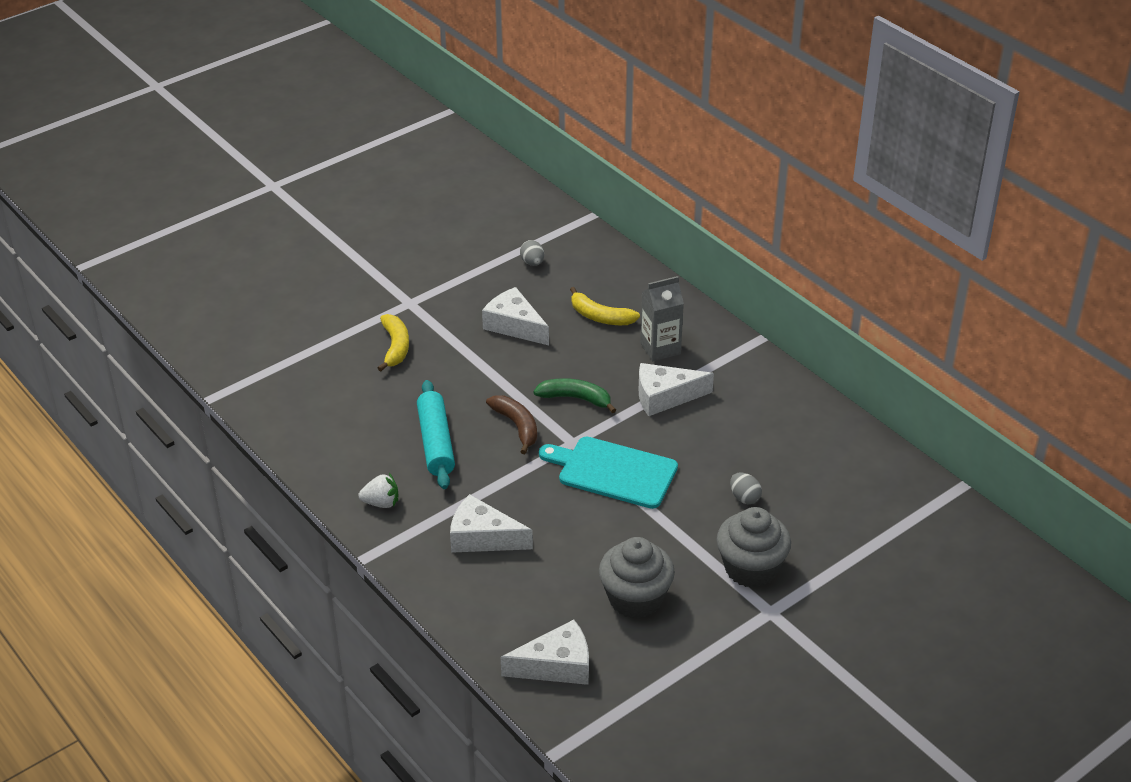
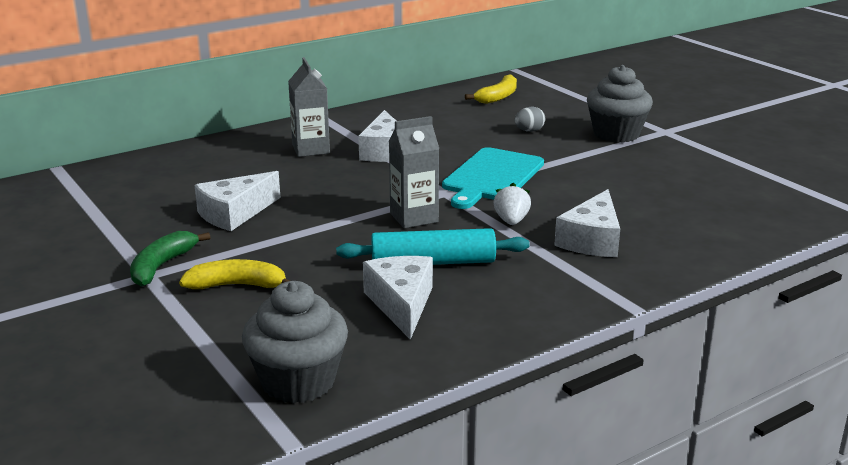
camera: 85 degrees left, 15 degrees down
(381, 503) = (538, 297): white strawberry -> white strawberry (511, 221)
(517, 426) = (414, 218): brown banana -> grey carton
(532, 263) = (121, 200): grey egg -> none
(556, 666) = (762, 211): white cheese -> white cheese (402, 304)
(575, 399) = (376, 188): green banana -> green banana (162, 266)
(600, 317) = (244, 172): yellow banana -> yellow banana (498, 97)
(635, 599) = (664, 176): grey cupcake -> grey cupcake (298, 381)

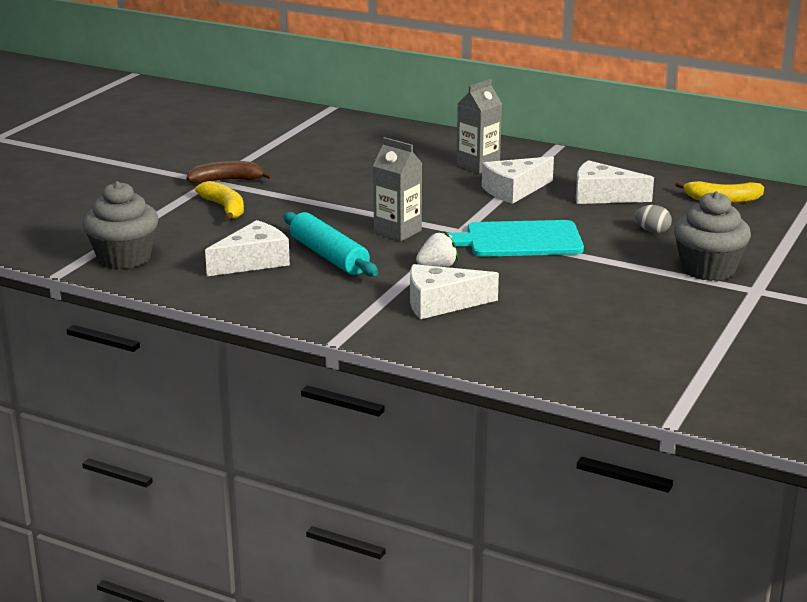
camera: 60 degrees right, 0 degrees up
(162, 266) = (227, 180): green banana -> brown banana
(234, 213) = (329, 176): white cheese -> white cheese (603, 196)

